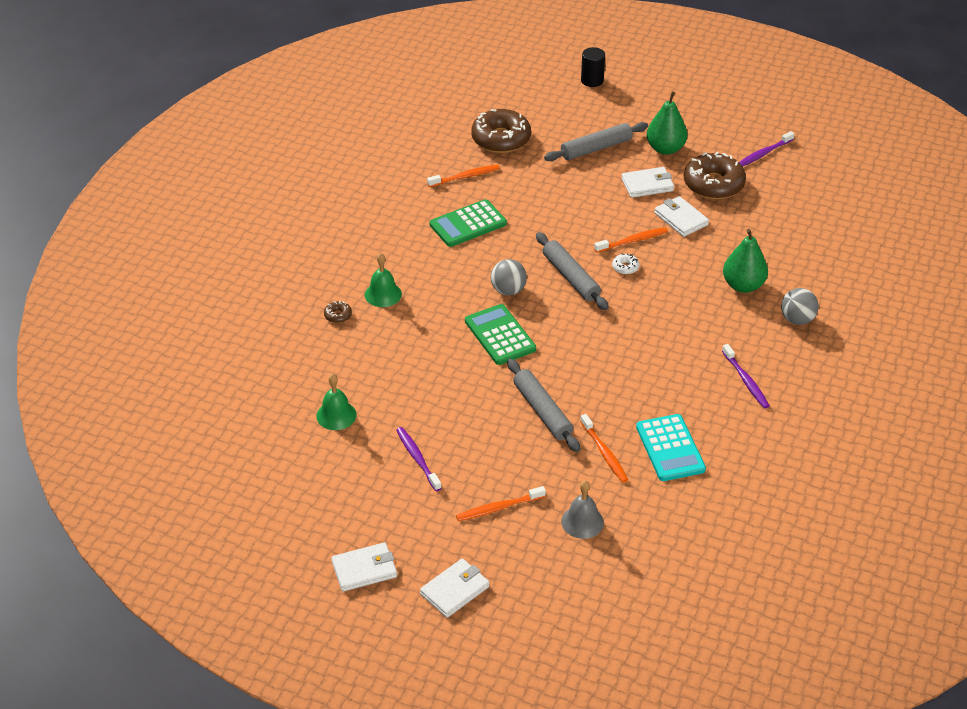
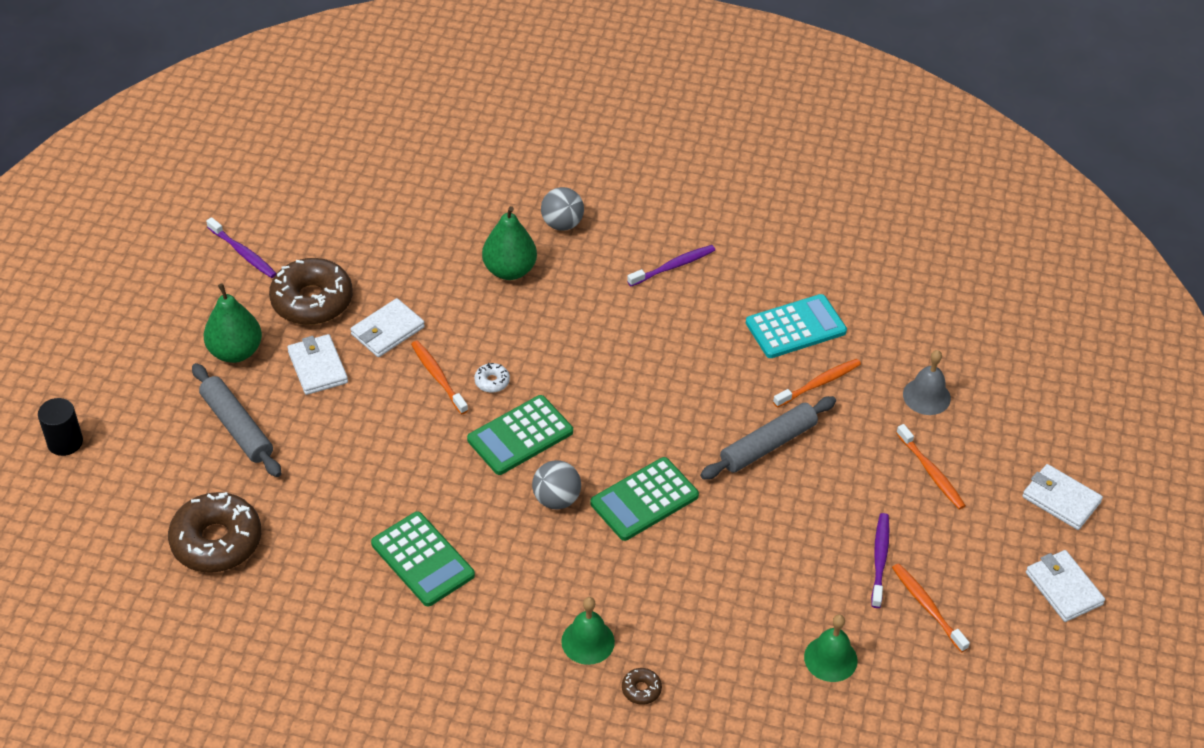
camera: 100 degrees left, 5 degrees up
(417, 459) = (880, 559): purple toothbrush -> purple toothbrush turned 135 degrees clockwise
(465, 177) = (312, 575): orange toothbrush -> orange toothbrush (927, 607)
(570, 277) = (520, 436): grey rolling pin -> green calculator

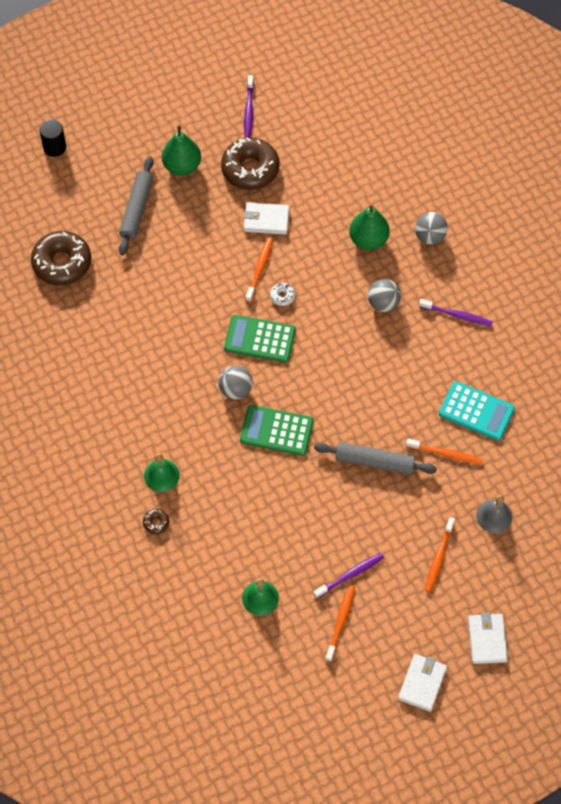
camera: 50 degrees right, 15 degrees up
(318, 367) = (210, 210): white wallet -> none
(422, 559) = (138, 361): green calculator -> none
(594, 310) = (383, 303): none -> grey ball

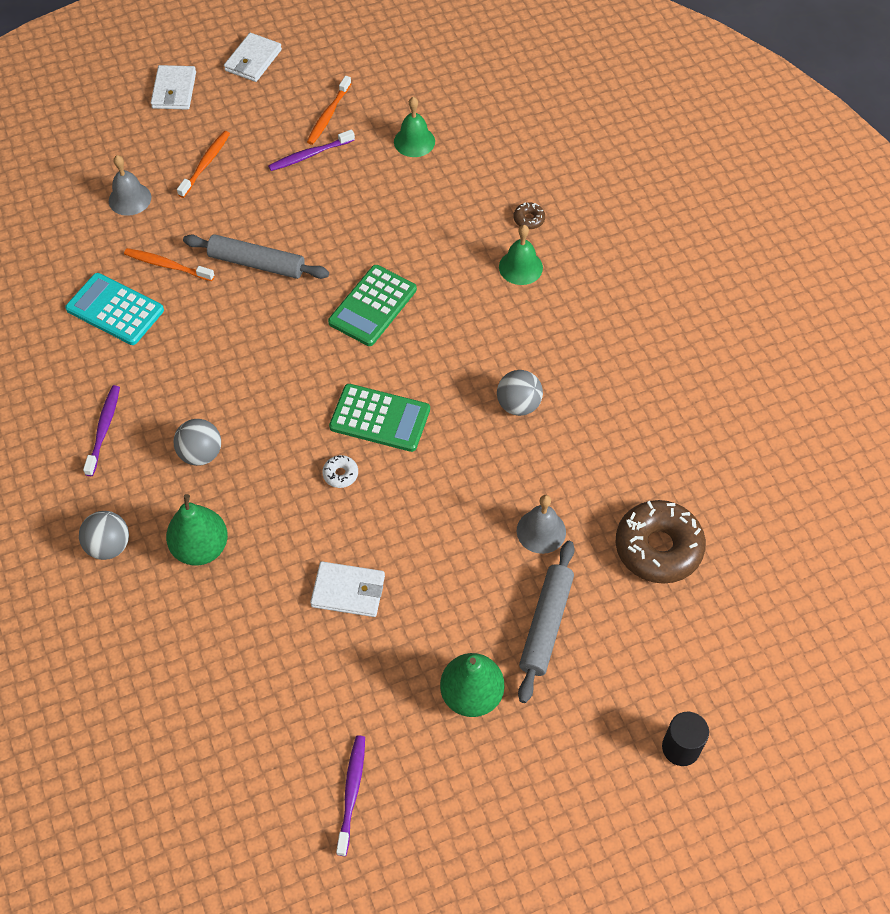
camera: 175 degrees left, 5 degrees down
(141, 268) = (541, 531): none -> grey bell
(235, 389) = (419, 357): grey ball -> grey ball (518, 405)
(250, 169) = (362, 680): brown donut -> none
(259, 269) = (368, 515): orange toothbrush -> none
(276, 430) = (372, 306): green calculator -> green calculator turned 105 degrees clockwise
(457, 315) = (103, 429): purple toothbrush -> purple toothbrush turned 75 degrees clockwise

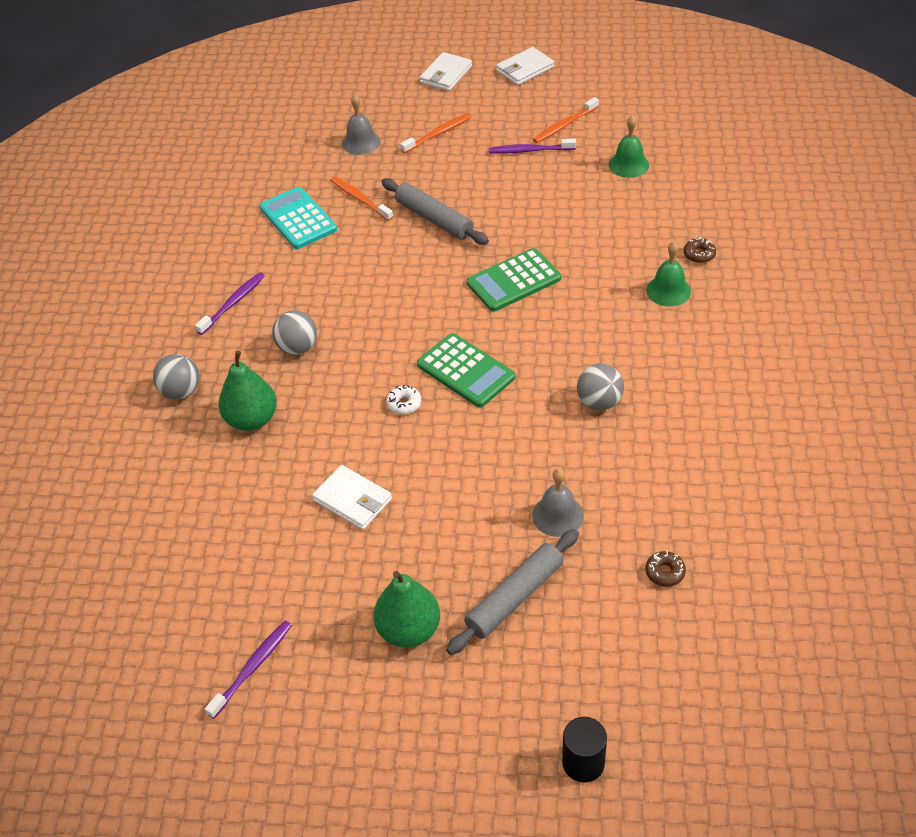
camera: 30 degrees right, 10 degrees down
(658, 548) = (665, 572): brown donut -> brown donut, size x0.42

